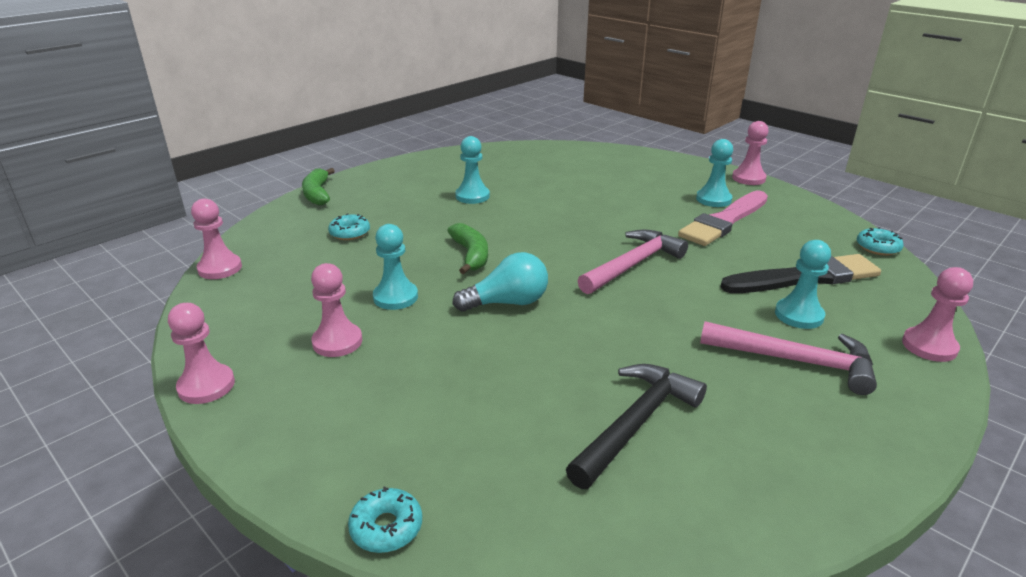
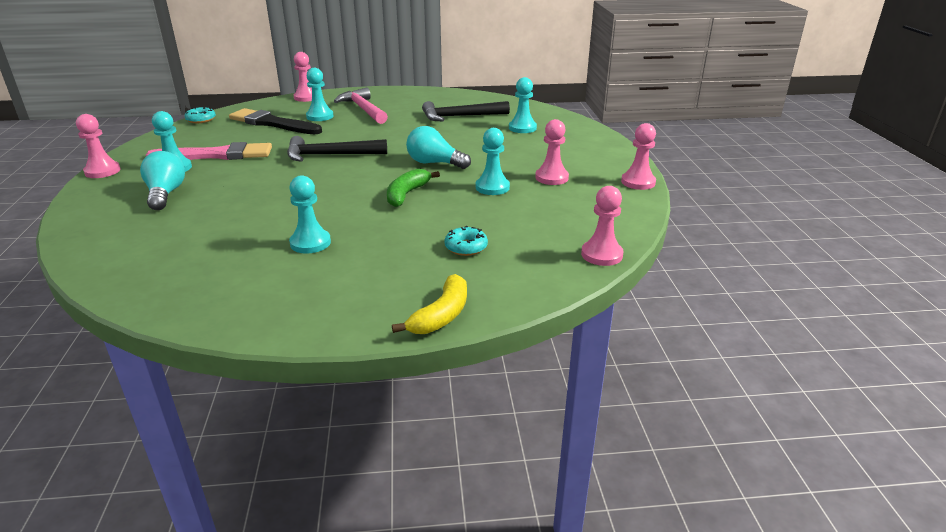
camera: 140 degrees left, 0 degrees up
(317, 194) = (441, 315): green banana -> yellow banana
(386, 527) = (583, 125): turquoise donut -> none
(491, 444) = (522, 128): none -> turquoise pawn
(633, 264) = (330, 155): pink hammer -> black hammer
(653, 184) = (165, 194): none -> turquoise light bulb

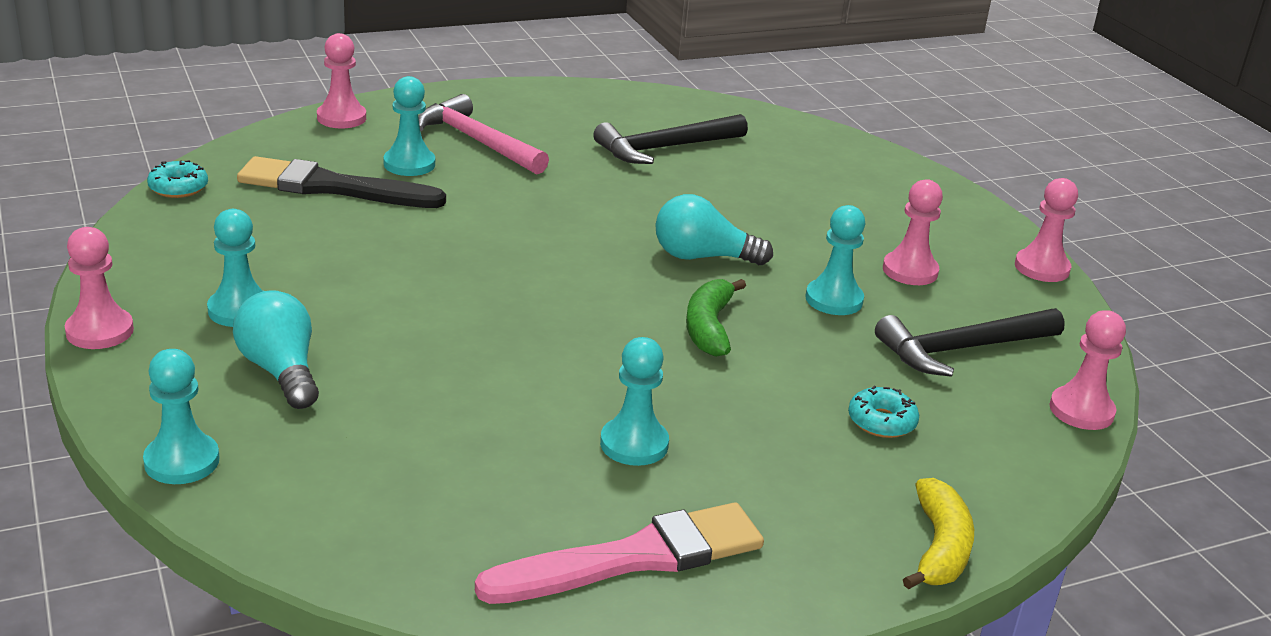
camera: 20 degrees left, 0 degrees up
(216, 155) = (293, 272): pink brush -> pink brush (634, 558)
(330, 155) = (507, 255): black hammer -> black hammer (962, 349)
(522, 128) = (788, 167): turquoise pawn -> turquoise pawn (182, 461)

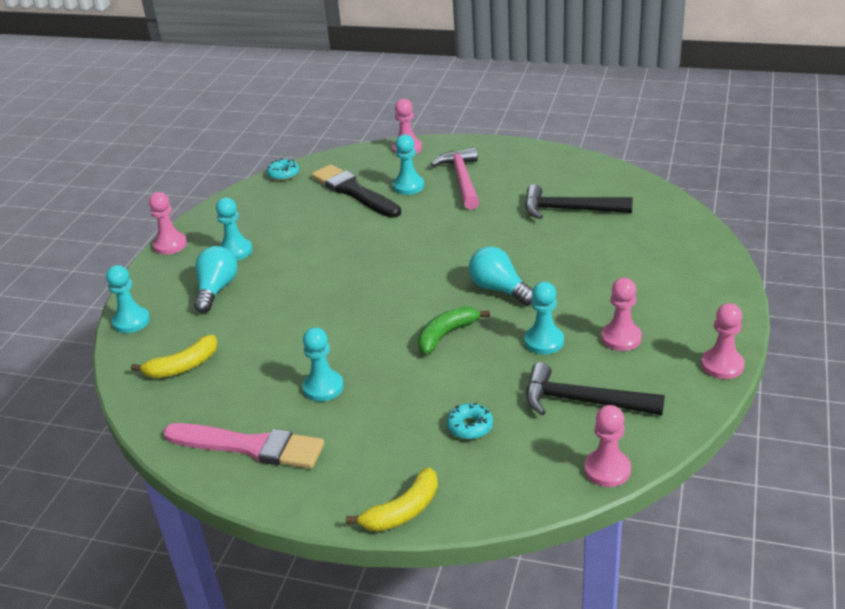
camera: 45 degrees right, 5 degrees up
(372, 493) = (183, 366): none -> yellow banana

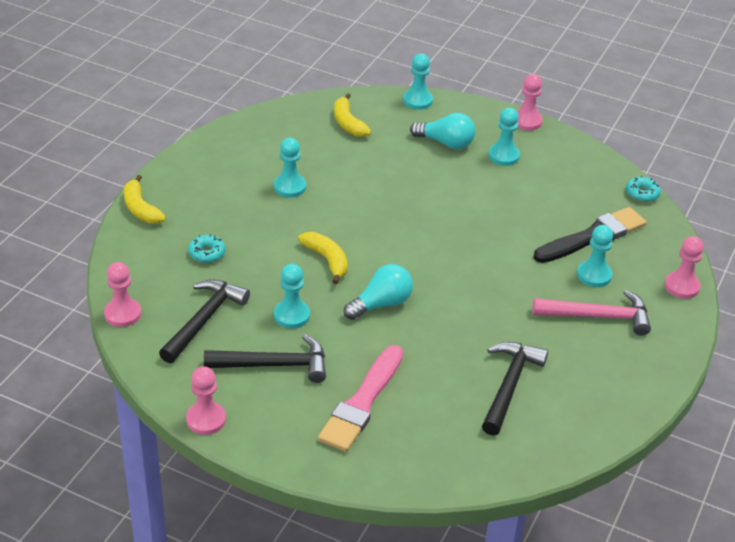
camera: 95 degrees right, 5 degrees up
(250, 446) = (241, 148): pink brush -> pink brush (362, 402)
(446, 335) = (327, 260): green banana -> yellow banana
(621, 338) = (274, 365): pink pawn -> black hammer

